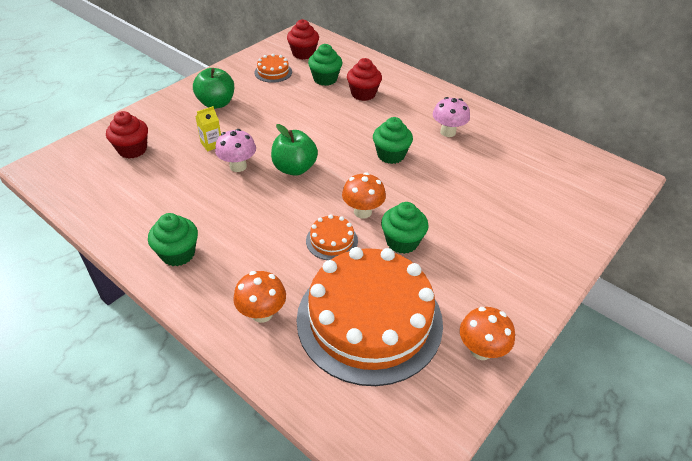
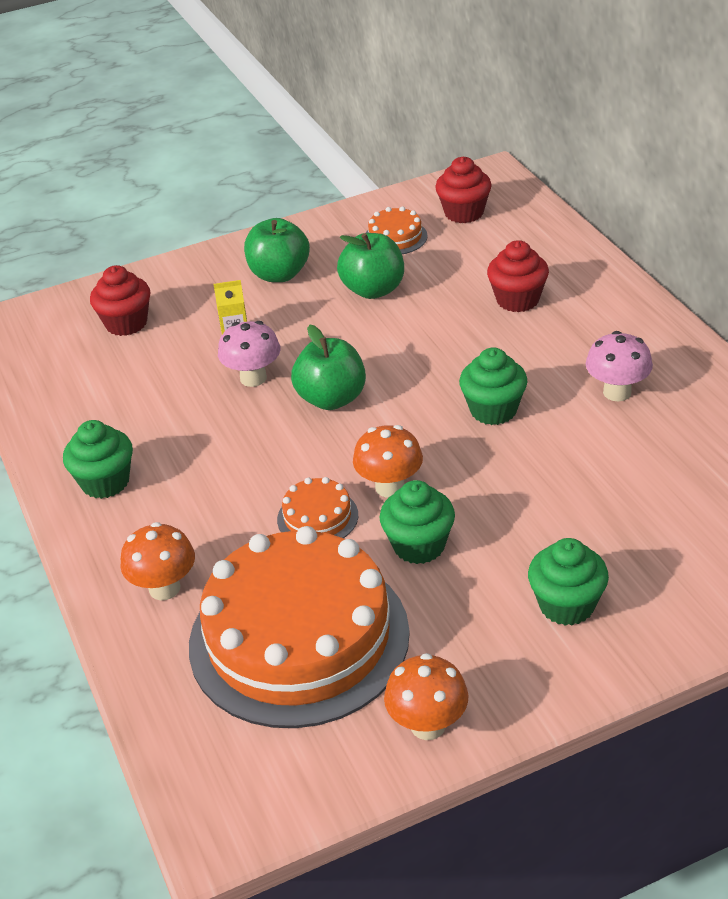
camera: 30 degrees right, 5 degrees down
(279, 102) = (373, 290): none -> green apple
(325, 79) = (471, 263): green cupcake -> green cupcake (566, 605)

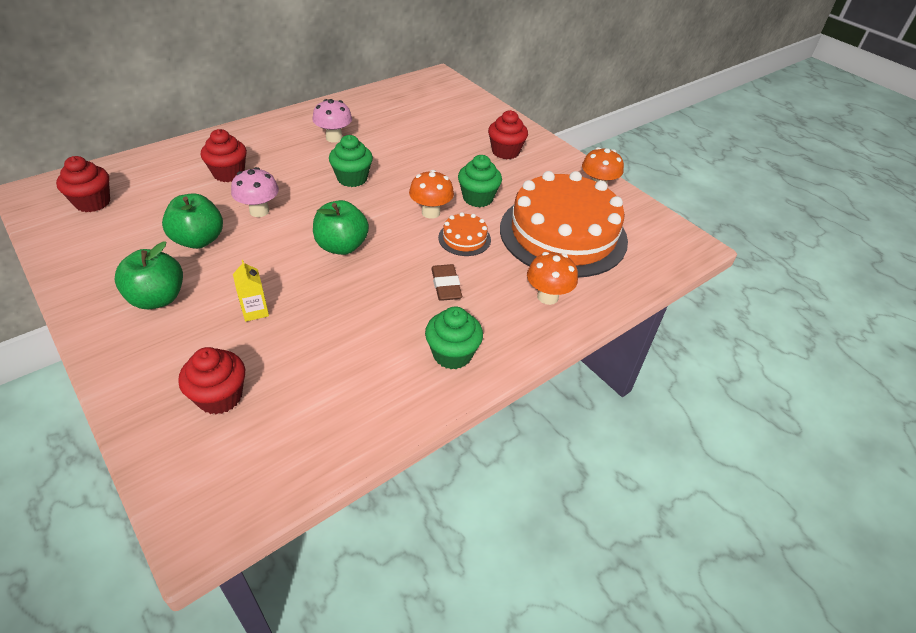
camera: 110 degrees left, 5 degrees up
(223, 488) = (446, 286): none -> brown eraser
(253, 378) = (315, 291): pink mushroom -> pink mushroom (259, 211)
(395, 237) = (118, 235): orange cake -> none
(566, 605) = (505, 152): green cupcake -> red cupcake

